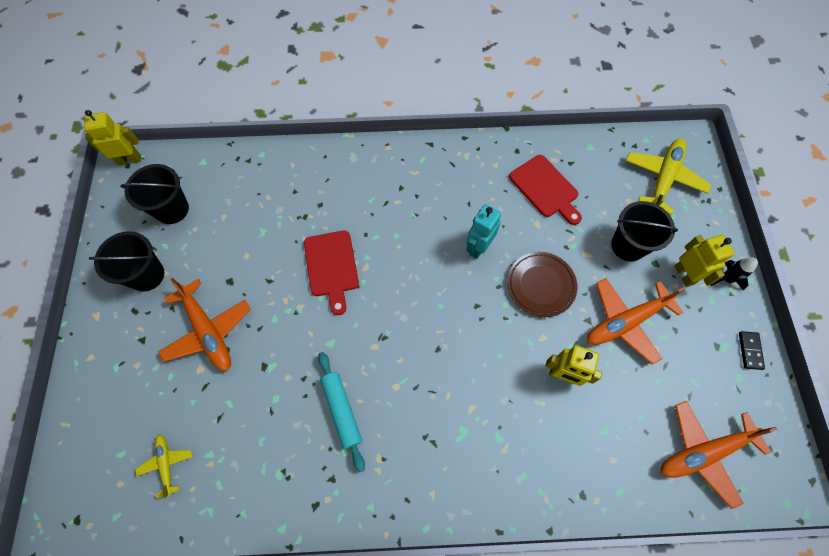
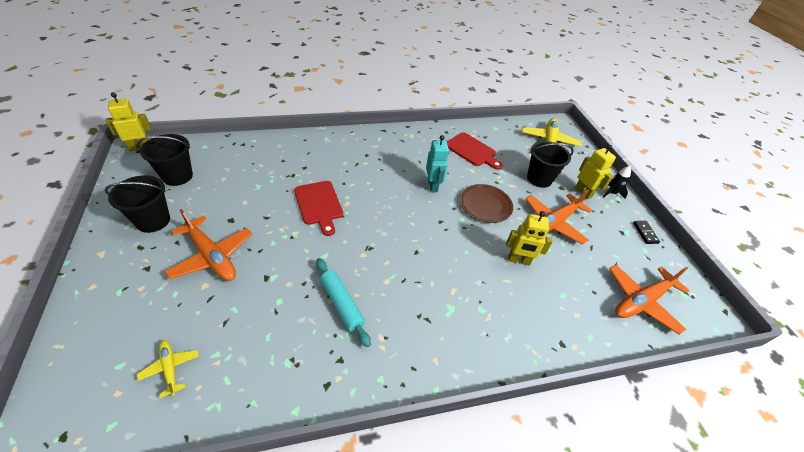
camera: 15 degrees left, 20 degrees down
(478, 247) = (433, 186): turquoise robot -> turquoise robot turned 150 degrees clockwise

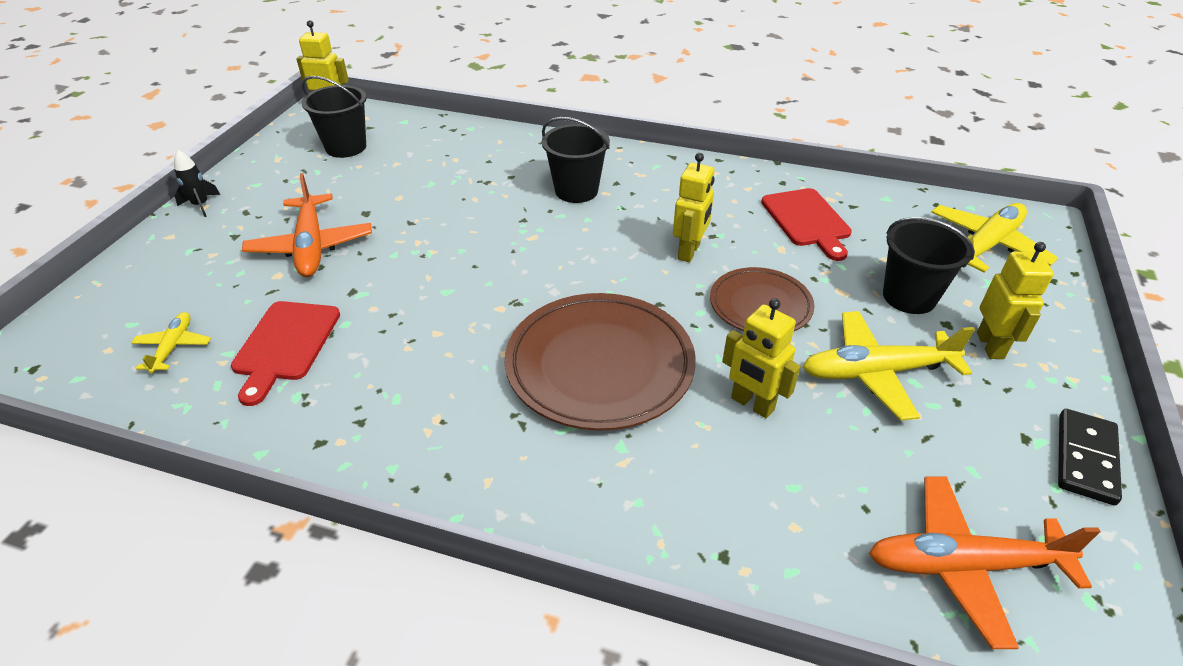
camera: 35 degrees right, 5 degrees down
(153, 221) = (281, 188): black bucket -> black bucket (576, 191)
(319, 205) = (491, 227): red cutting board -> red cutting board (285, 345)
(342, 304) = (419, 357): turquoise rolling pin -> none
(433, 186) = (689, 252): turquoise robot -> yellow robot
(439, 268) = (599, 365): none -> brown plate
(553, 223) = (877, 372): orange plane -> yellow plane
(611, 193) = (1062, 366): black rocket -> black rocket (201, 205)
(645, 233) = (1086, 459): black domino -> black domino, size x1.60

